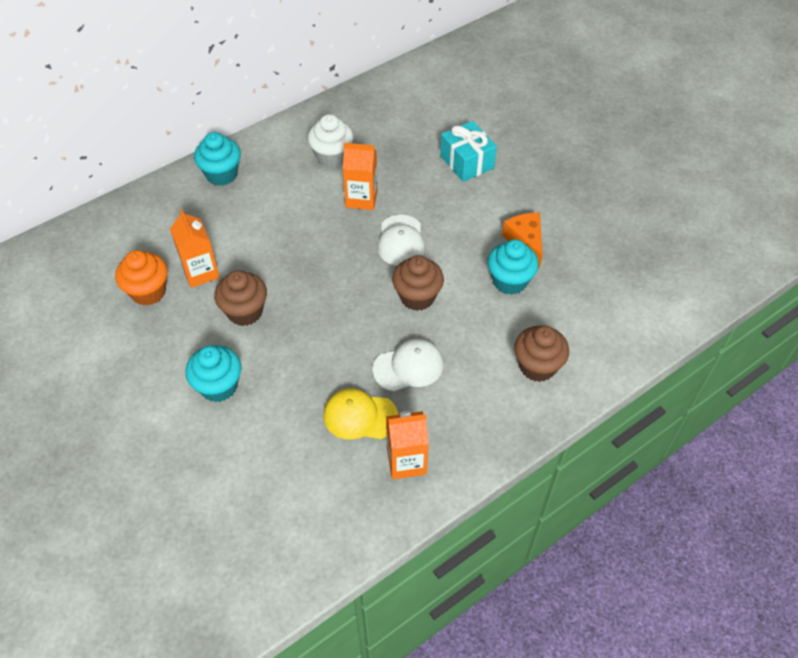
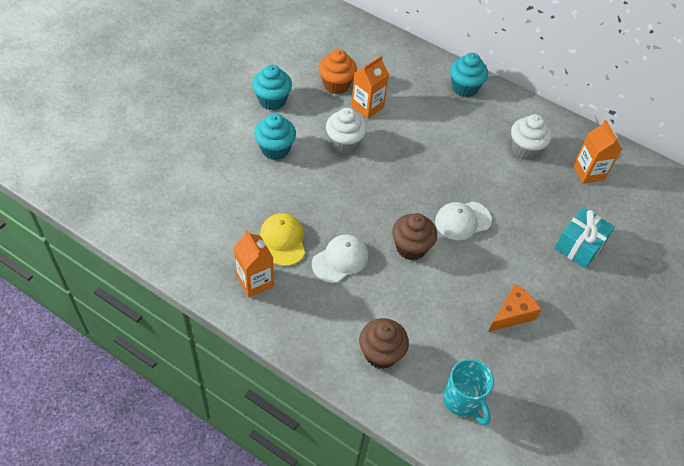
camera: 65 degrees right, 0 degrees up
(245, 311) = (344, 143): brown cupcake -> white cupcake
(361, 198) = (492, 181): orange carton -> orange carton (588, 172)
(408, 367) = (340, 260): white cap -> white cap turned 90 degrees counterclockwise
(509, 281) = (461, 311): turquoise cupcake -> turquoise cupcake (272, 100)
(608, 315) = (463, 401): none -> turquoise mug

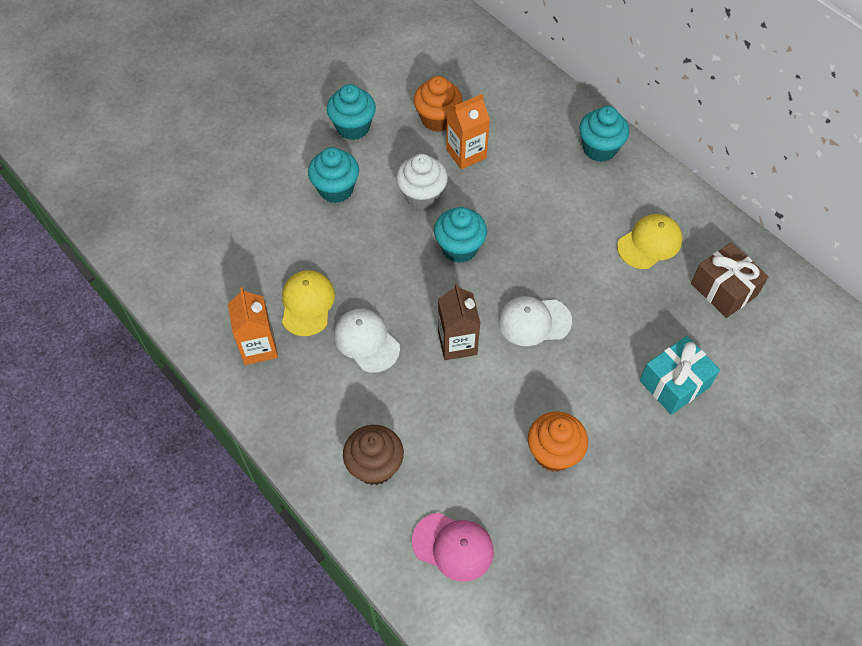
camera: 20 degrees right, 5 degrees up
(340, 260) = (366, 341): white cap -> white cap turned 105 degrees counterclockwise
(387, 177) = (459, 248): none -> turquoise cupcake
(411, 247) = (457, 343): brown cupcake -> brown carton
(463, 401) = (453, 547): turquoise mug -> pink cap
(512, 314) = (553, 453): orange cheese -> orange cupcake
(525, 149) = (649, 243): white cupcake -> yellow cap
(588, 172) = (724, 289): orange carton -> brown gift

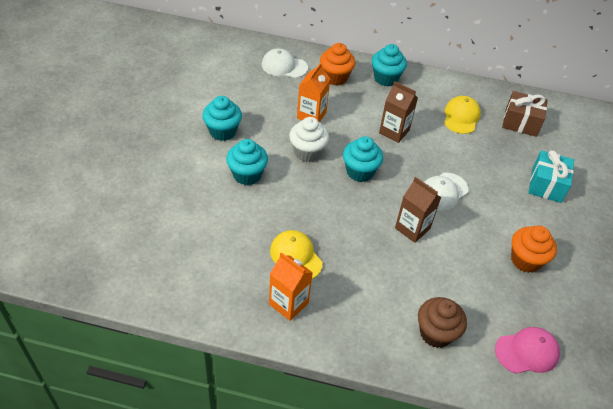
camera: 40 degrees left, 10 degrees down
(366, 341) = (356, 258): white cap -> white cap (284, 66)
(437, 119) = (274, 103): orange cupcake -> orange cupcake (335, 77)
(545, 220) = (394, 131): none -> brown carton

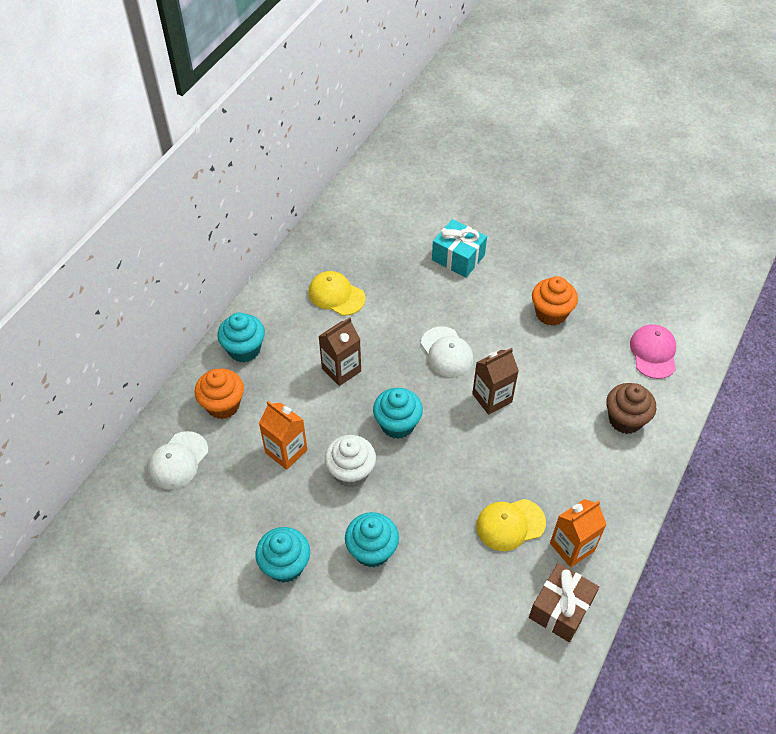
camera: 70 degrees left, 5 degrees up
(520, 122) = (361, 244): brown gift -> brown gift (560, 609)

